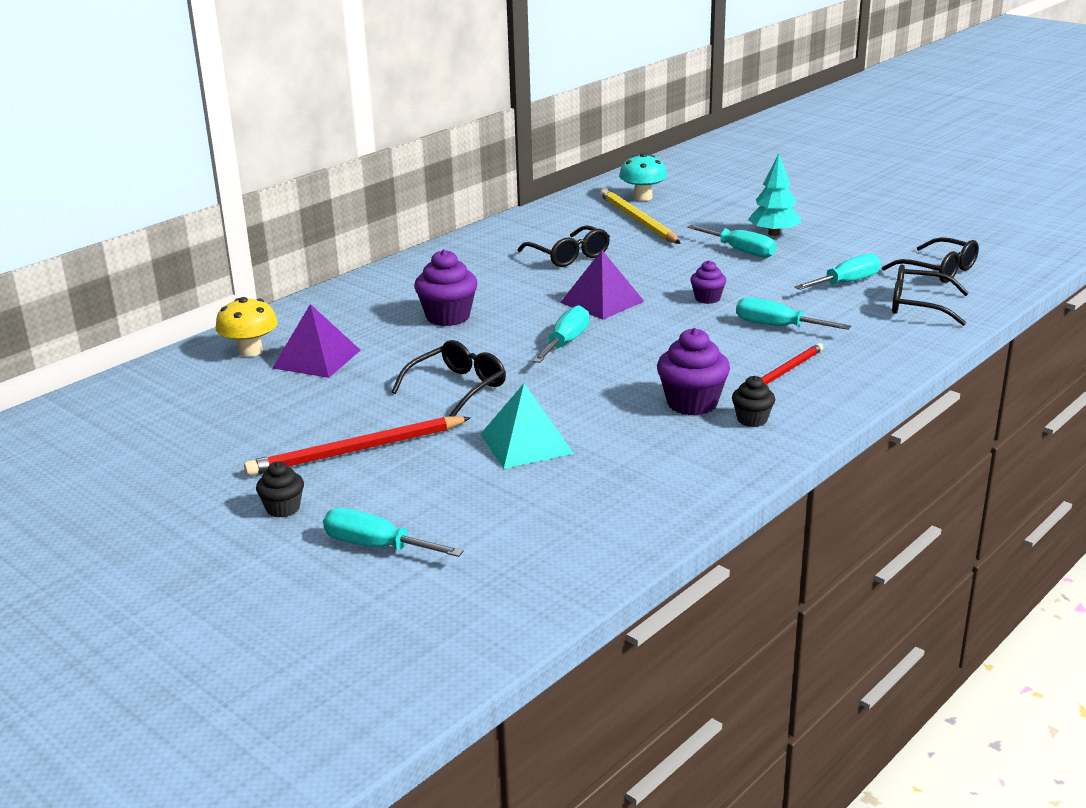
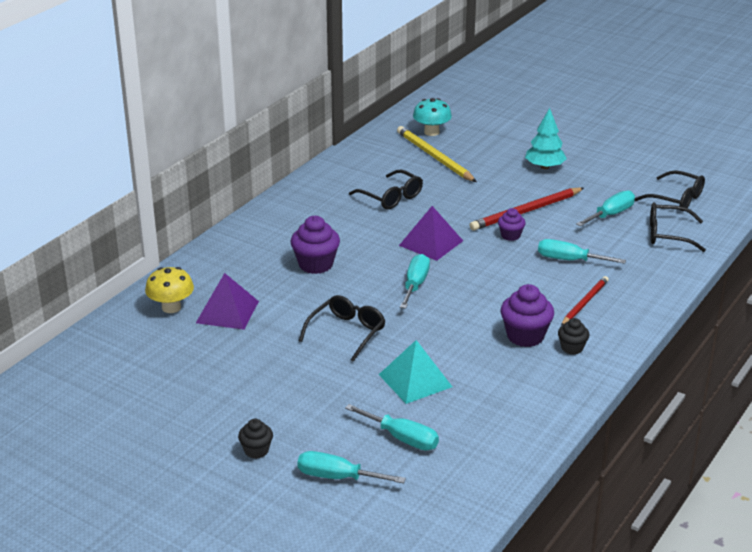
camera: 10 degrees left, 5 degrees up
(356, 451) = (291, 396): red pencil -> red pencil (526, 212)
(740, 251) = (523, 186): turquoise screwdriver -> turquoise screwdriver (402, 438)

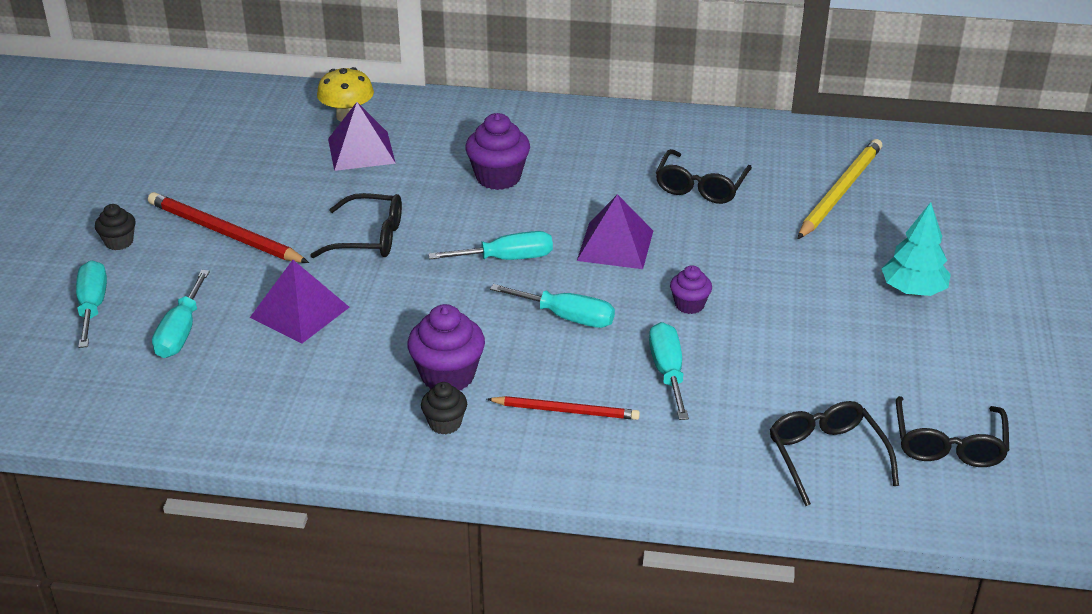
camera: 65 degrees right, 5 degrees up
(415, 380) = (299, 312): turquoise pyramid -> purple pyramid
(431, 132) = (906, 172): turquoise mushroom -> none
(526, 212) = (766, 303): red pencil -> red pencil (224, 233)
(611, 214) = (833, 384): turquoise screwdriver -> turquoise screwdriver (567, 317)

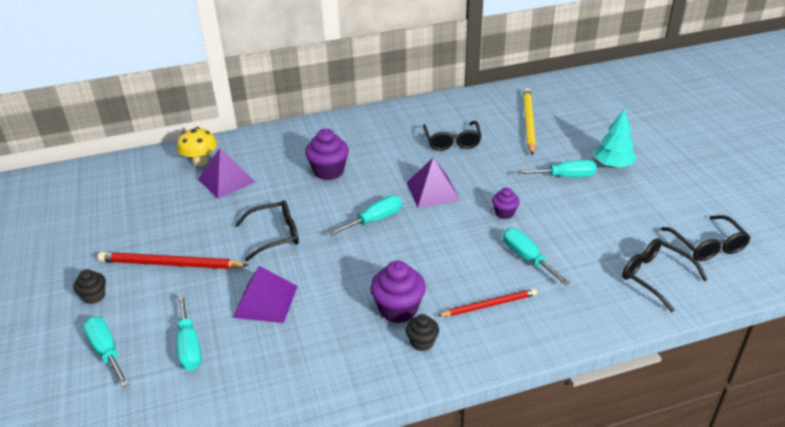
camera: 25 degrees left, 0 degrees up
(567, 317) = (441, 245): turquoise screwdriver -> turquoise screwdriver (565, 176)

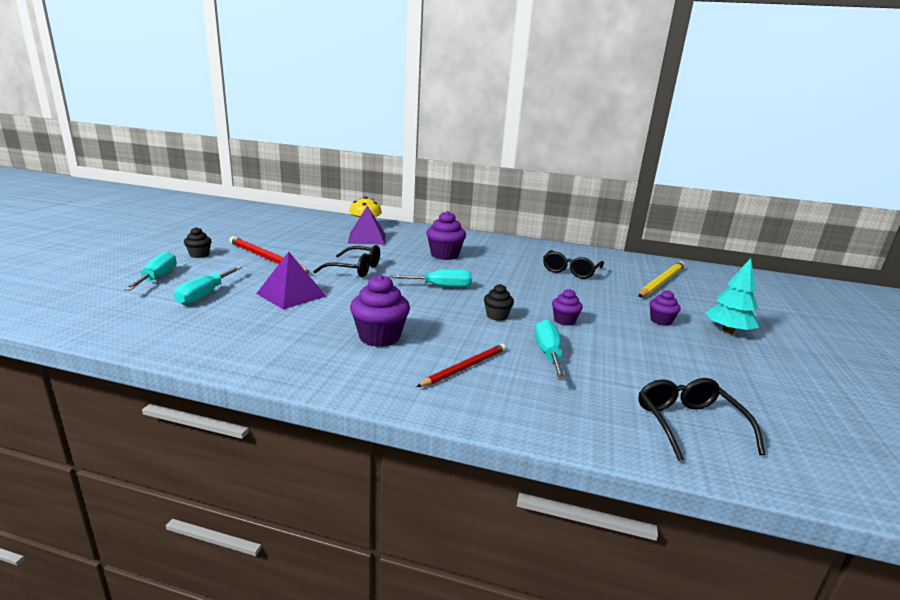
camera: 30 degrees right, 15 degrees down
(422, 342) = (366, 364): black cupcake -> black cupcake (497, 316)
(432, 191) = (514, 288): purple pyramid -> none
(489, 305) = (465, 367): red pencil -> red pencil turned 60 degrees counterclockwise
(565, 176) = (661, 321): turquoise screwdriver -> purple cupcake
(707, 246) = (797, 428): black glasses -> none

